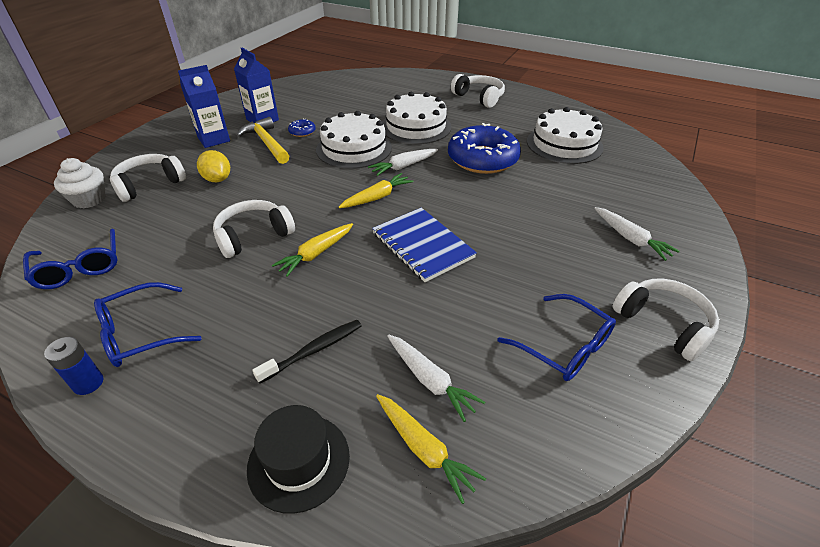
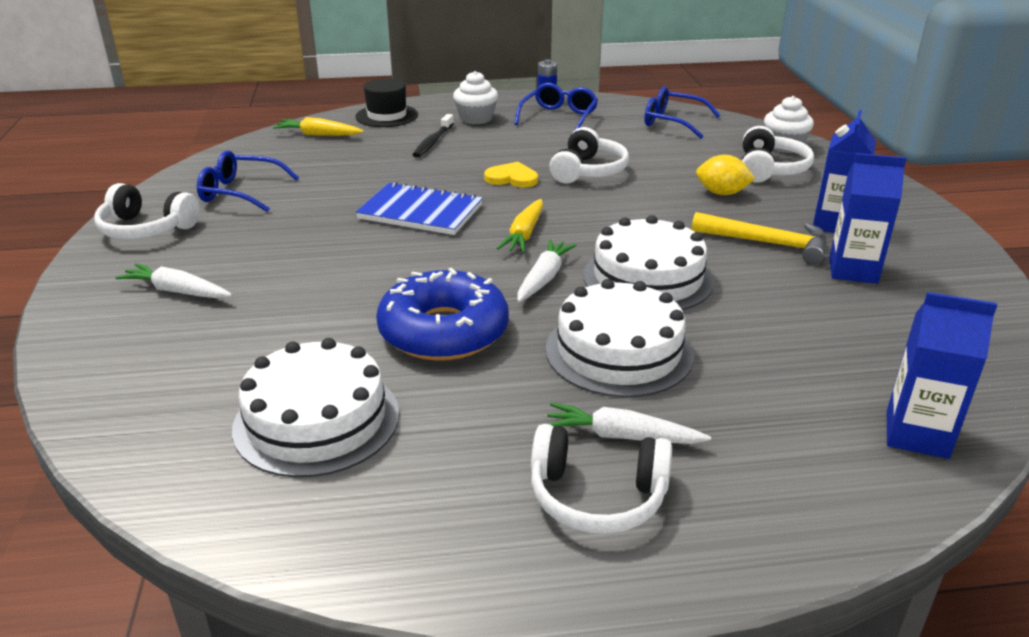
camera: 145 degrees right, 10 degrees down
(214, 382) = (476, 118): none -> white cupcake
(302, 132) = (761, 274): blue donut -> none
(316, 254) = (512, 178): yellow carrot -> yellow heart
(361, 80) = (917, 434): none -> blue carton
(430, 380) = (336, 153): white carrot -> white carrot (621, 436)

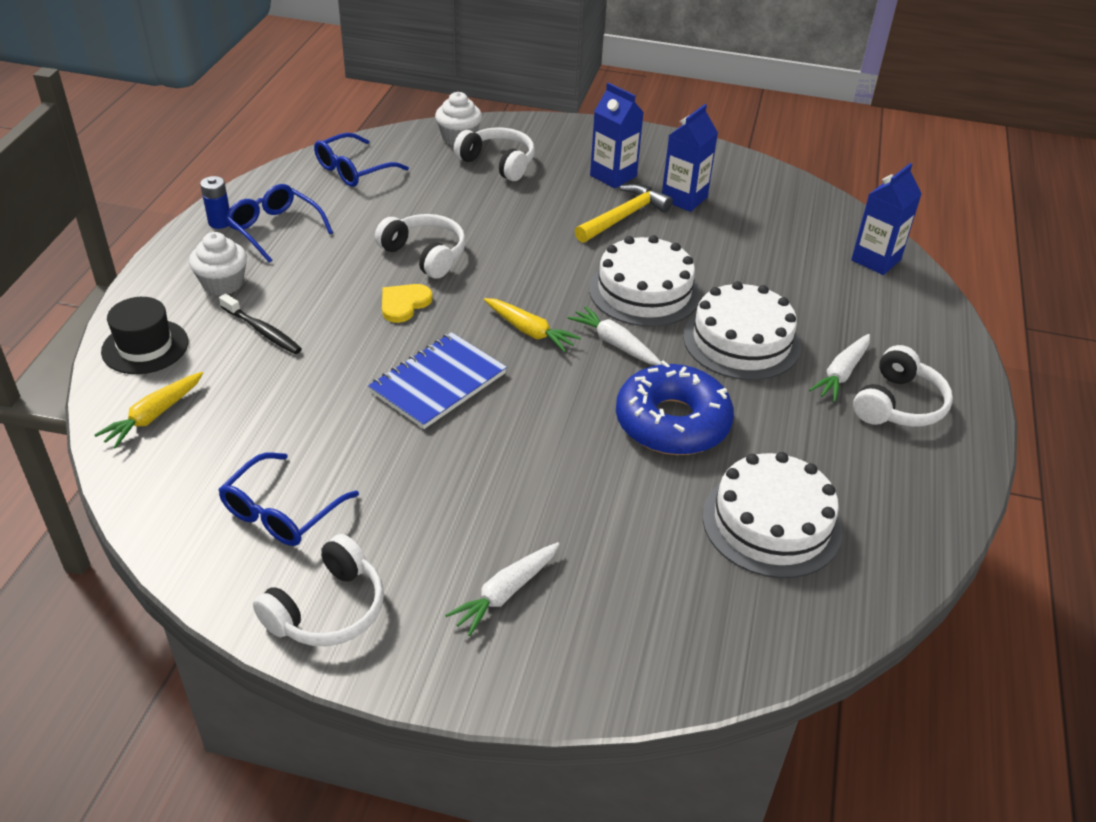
camera: 70 degrees left, 10 degrees up
(722, 193) = (525, 203): yellow lemon -> none

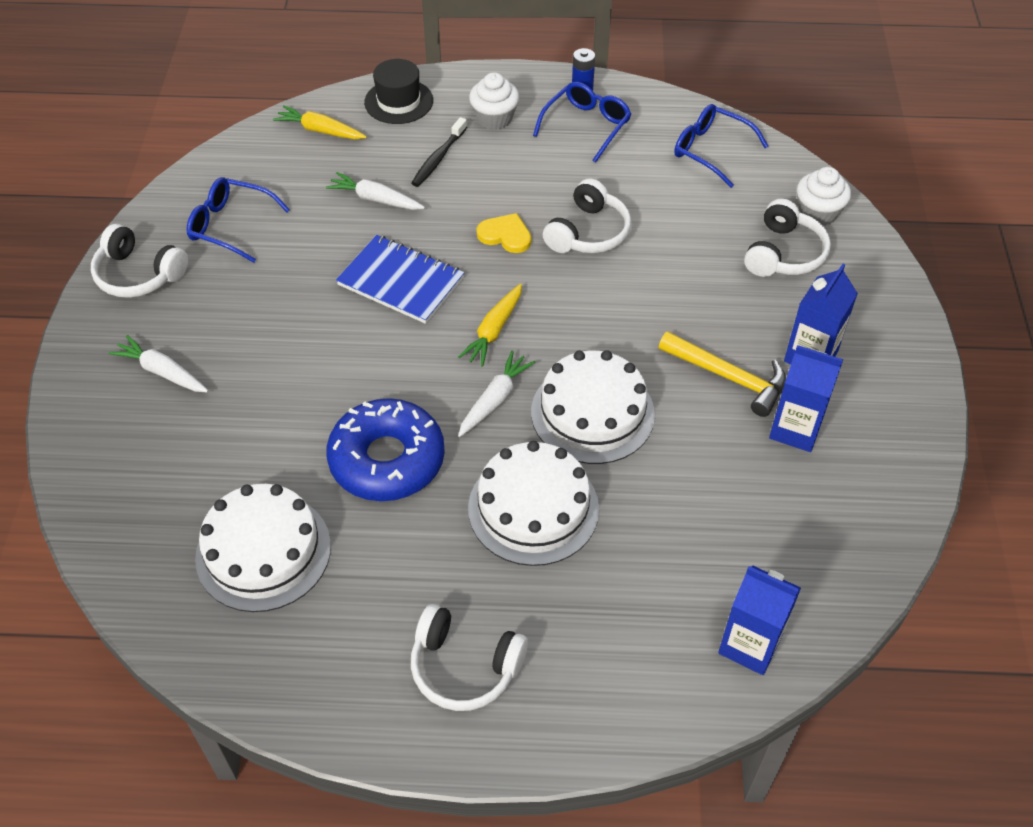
camera: 80 degrees right, 10 degrees up
(841, 374) = (503, 608): white carrot -> white carrot (375, 199)

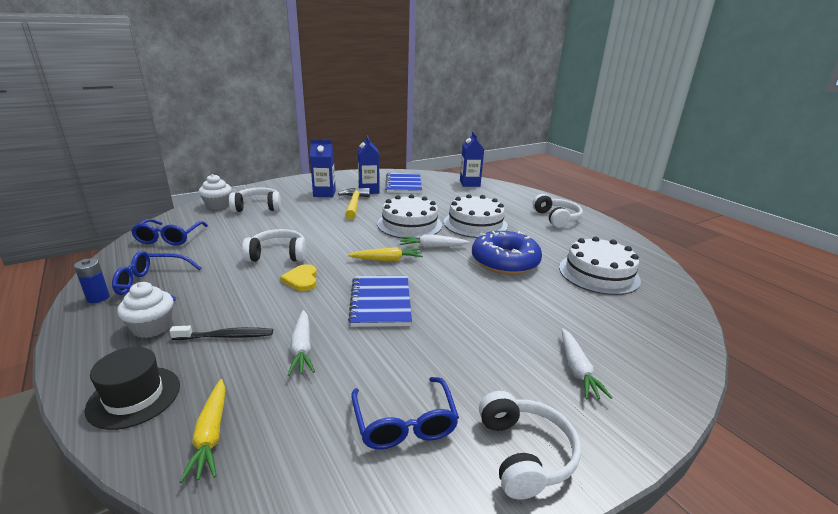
camera: 125 degrees left, 25 degrees down
(803, 506) = (403, 185): none -> blue notebook

